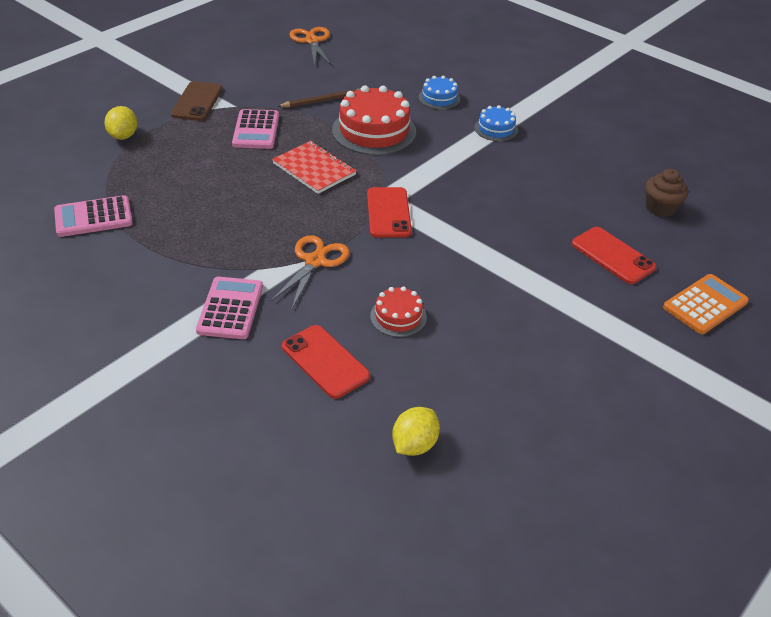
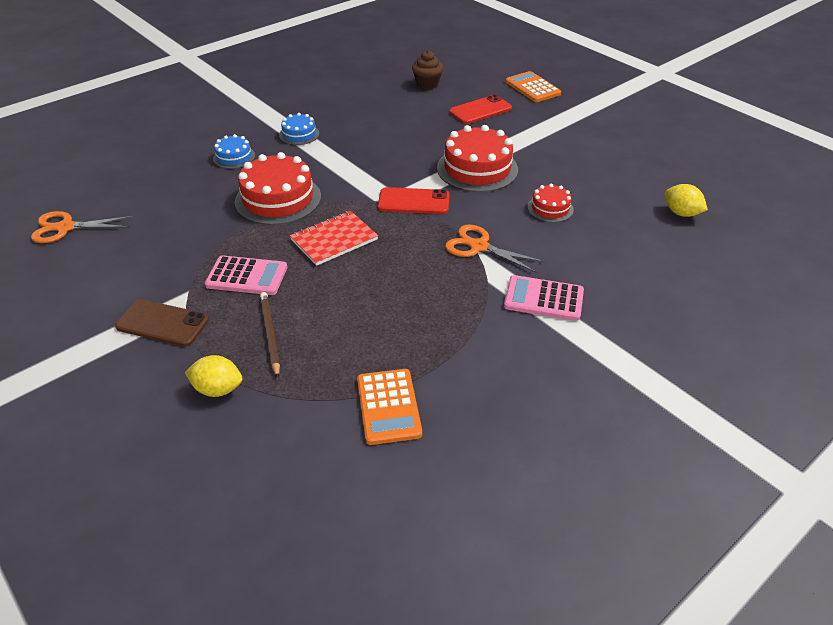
camera: 80 degrees left, 0 degrees up
(93, 217) = (388, 406): pink calculator -> orange calculator
(323, 100) = (205, 226): brown pencil -> brown pencil (270, 334)
(325, 361) = (605, 248): red phone -> none
(468, 256) = (477, 169): none -> red cake

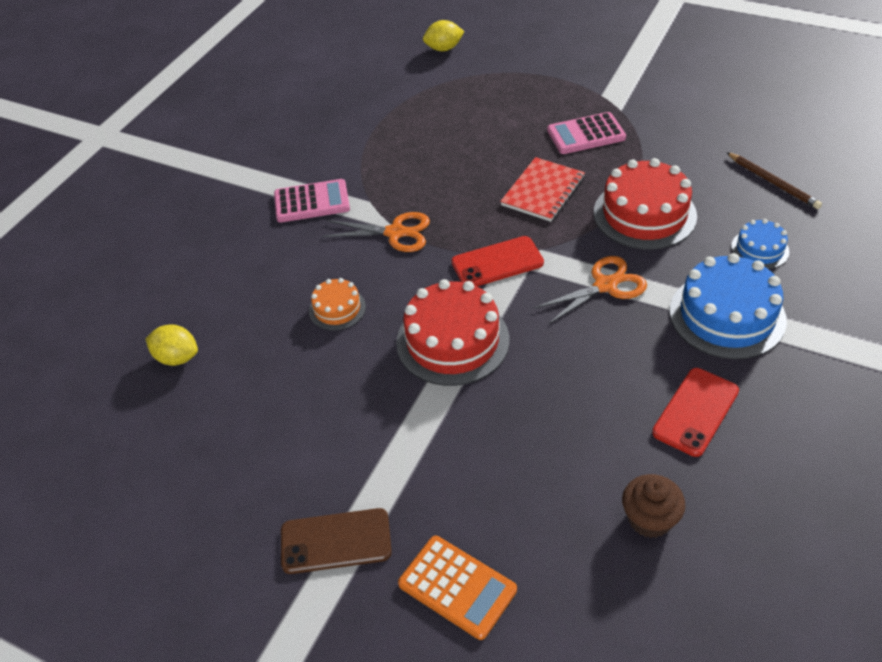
camera: 160 degrees right, 5 degrees up
(65, 227) = (800, 117): orange scissors -> orange scissors (605, 285)
(162, 323) = (609, 84): brown phone -> brown phone (336, 541)
(218, 389) = (521, 65): yellow lemon -> yellow lemon (444, 49)
(270, 334) = (520, 103): brown pencil -> brown pencil (773, 182)
(299, 134) = (727, 315): blue cake -> blue cake, size x1.90
(388, 406) = (397, 92): orange calculator -> none
(480, 110) = (514, 474): red phone -> red phone (695, 412)
(550, 208) = (337, 309): red cake -> orange cake

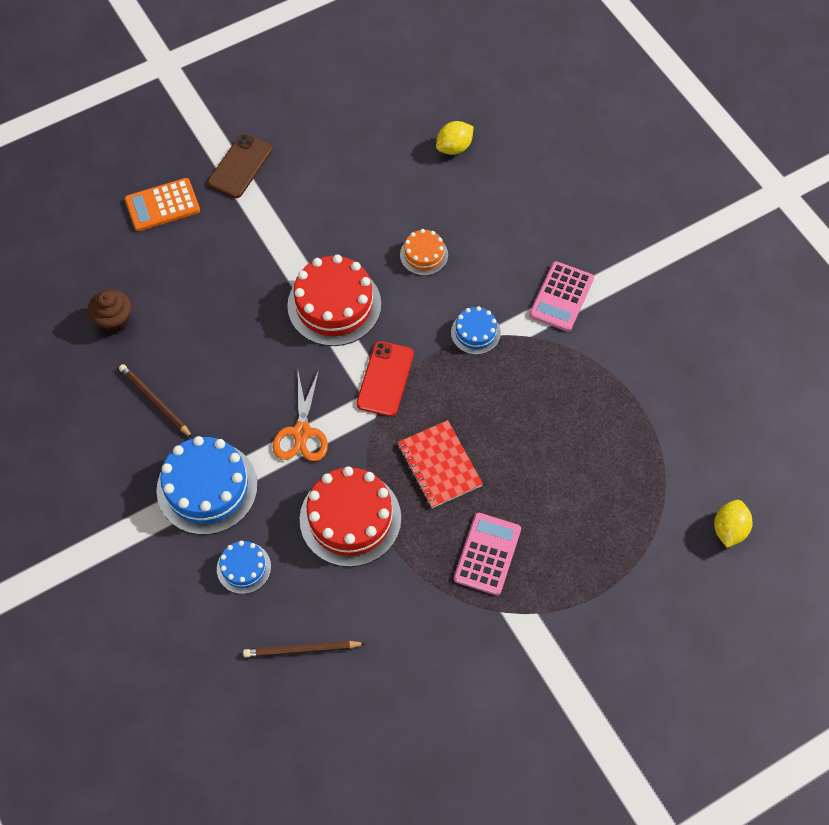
camera: 120 degrees right, 15 degrees up
(395, 233) = (475, 332): orange scissors -> blue cake
(695, 412) = (155, 401): red phone -> brown pencil

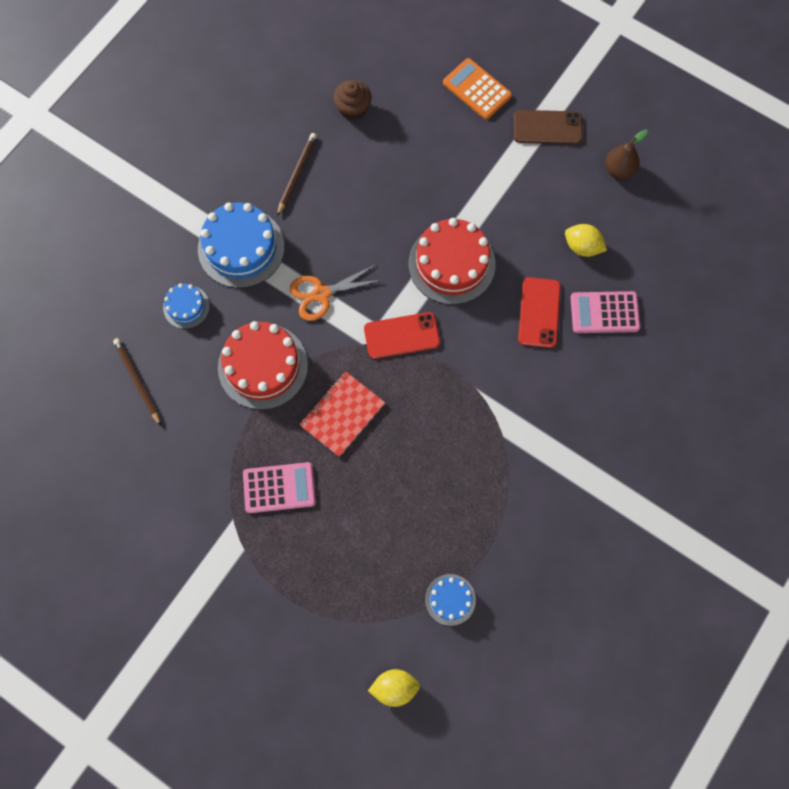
camera: 65 degrees right, 10 degrees up
(318, 130) = (619, 170): none -> brown pear
(424, 255) = (539, 312): orange cake -> red phone
(454, 147) = (666, 288): yellow lemon -> yellow lemon (582, 247)
(475, 332) = (483, 389): blue cake -> blue cake (450, 599)
(561, 297) = (558, 447): pink calculator -> pink calculator (604, 313)

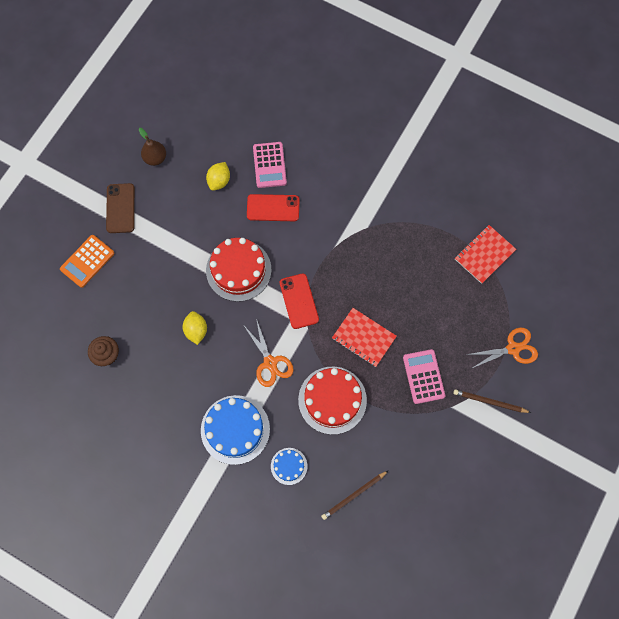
camera: 95 degrees left, 0 degrees up
(296, 174) = (167, 393): brown pencil -> brown pencil (489, 402)
(304, 620) = (513, 348): none -> orange scissors
(394, 687) = (547, 285): yellow lemon -> yellow lemon (196, 330)
(450, 599) = (484, 254): blue cake -> red notebook

